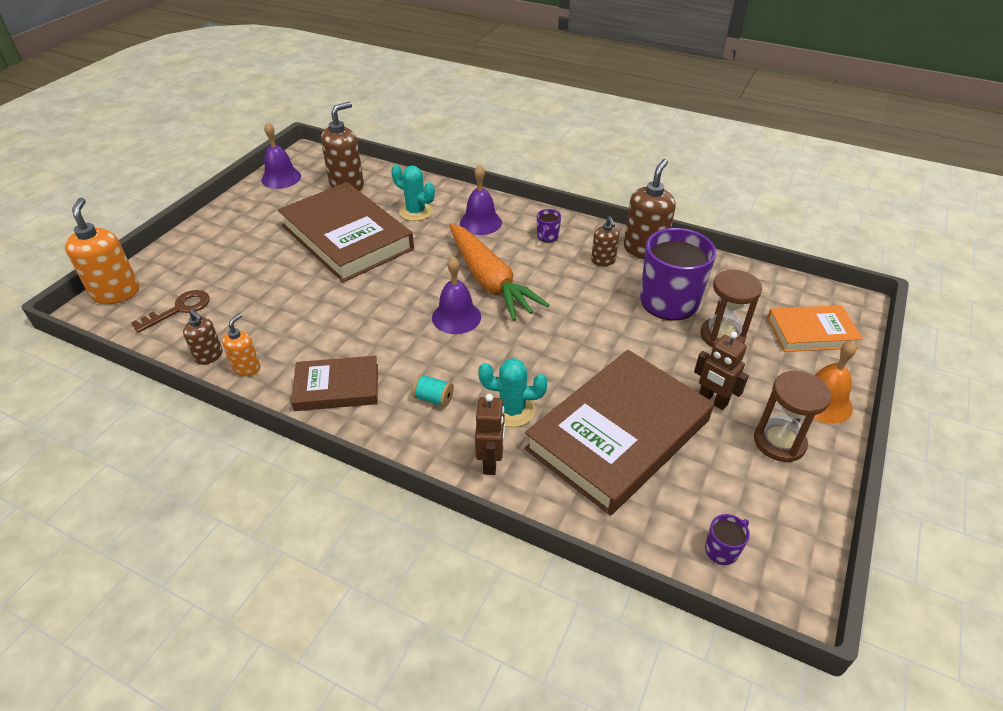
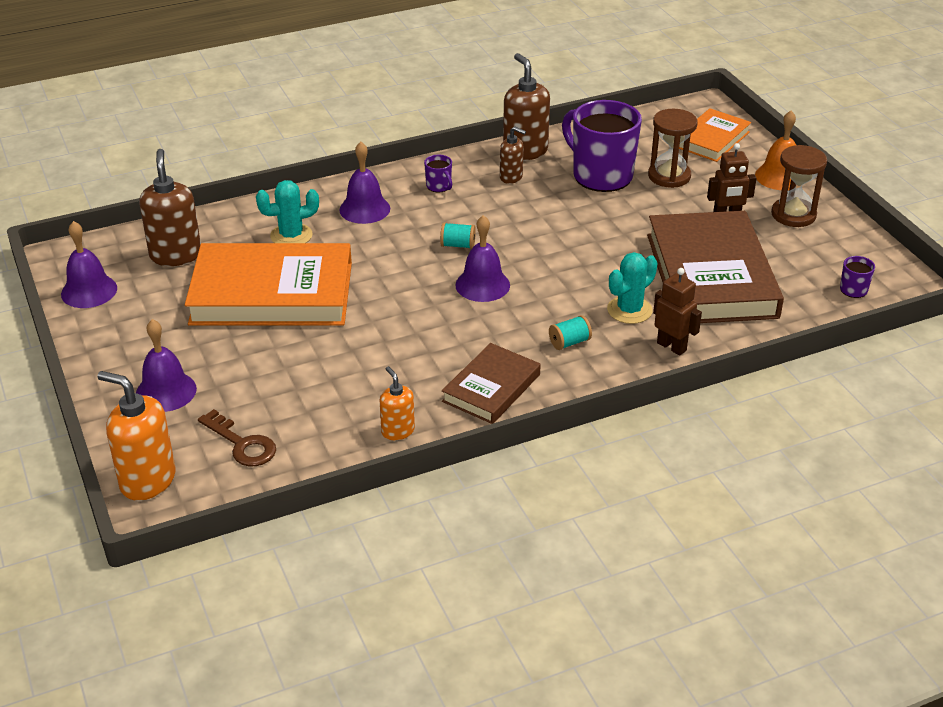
camera: 50 degrees left, 5 degrees down
(179, 309) = (242, 444): brown key -> brown key turned 135 degrees clockwise
(209, 253) = (166, 391): none -> purple bell
(209, 356) = (348, 448): brown soap dispenser -> none
(346, 237) = (272, 293): brown book -> orange book
(490, 281) = (458, 245): orange carrot -> turquoise spool

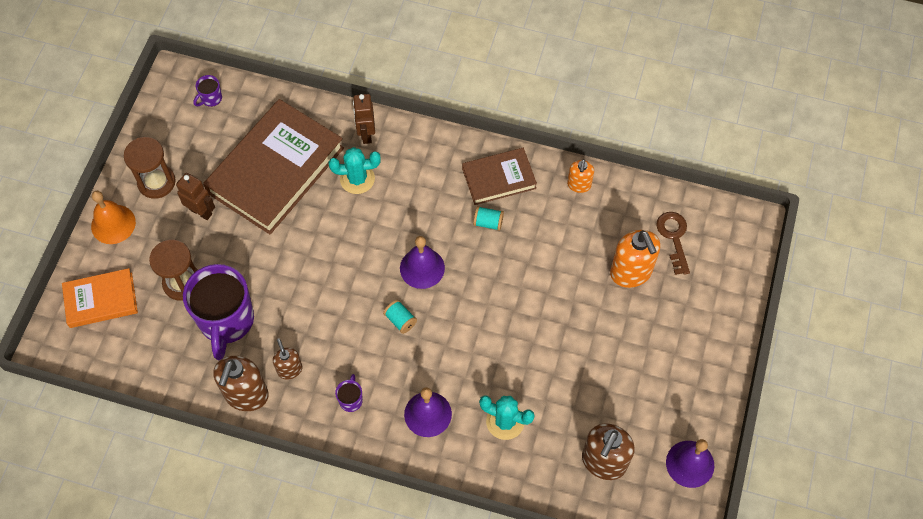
camera: 140 degrees left, 25 degrees up
(147, 480) = (744, 247): orange soap dispenser -> orange soap dispenser (631, 272)
(166, 391) = (693, 315): purple bell -> none
(272, 293) = (565, 363): orange book -> none
(569, 342) = (420, 180): turquoise spool -> turquoise spool (488, 223)

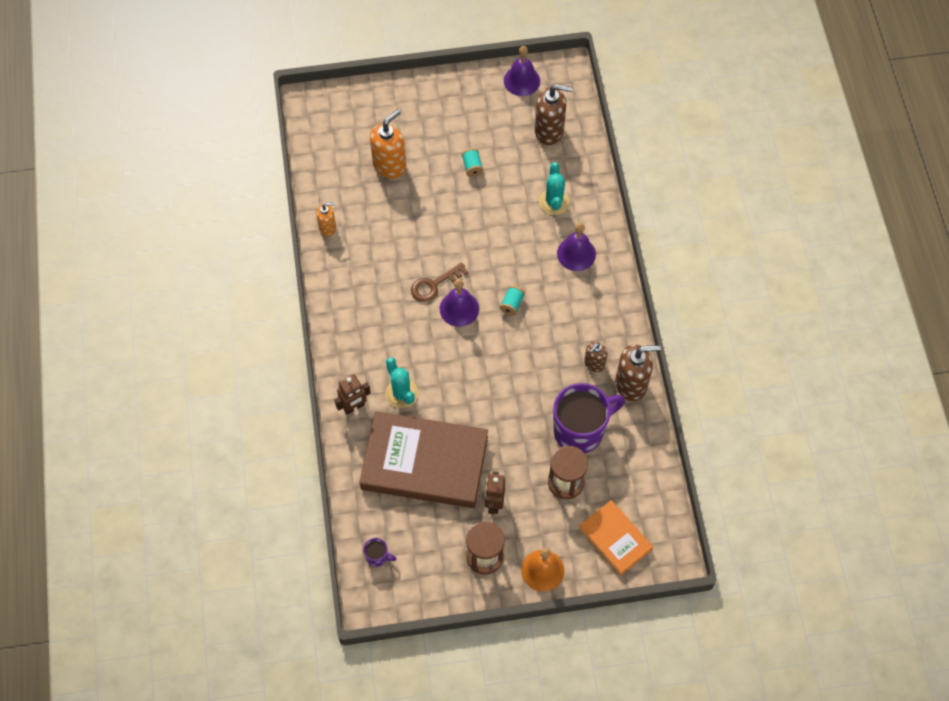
camera: 115 degrees left, 0 degrees up
(351, 400) = (594, 309): purple mug -> none
(488, 223) = (394, 278): turquoise spool -> turquoise spool (472, 167)
(499, 178) = (349, 287): brown book -> none
(674, 237) = (344, 147): brown key -> brown key (434, 285)

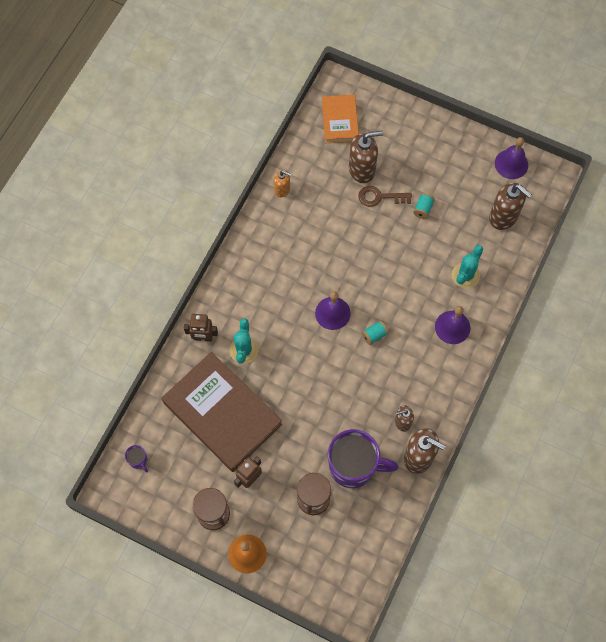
camera: 35 degrees right, 5 degrees up
(389, 165) = (362, 169): orange soap dispenser -> brown soap dispenser
(434, 285) = (327, 283): brown key -> brown key (379, 197)
(615, 539) = (317, 568): orange book -> orange book (340, 121)

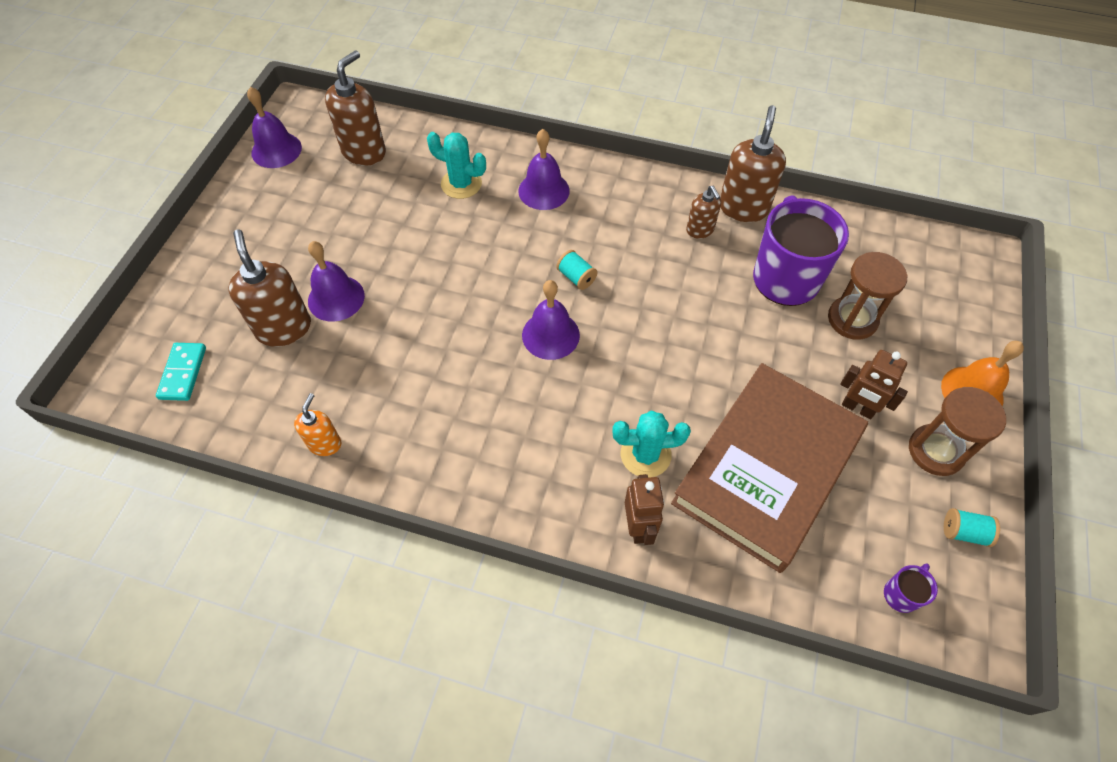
camera: 100 degrees left, 10 degrees down
(340, 121) = (183, 373): orange book -> turquoise domino
(379, 197) = (336, 298): brown key -> purple bell
(423, 209) = (356, 241): turquoise spool -> turquoise spool (964, 532)

